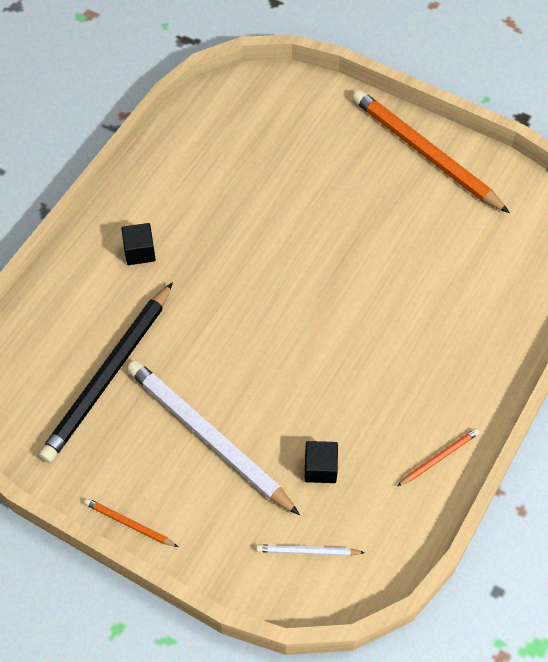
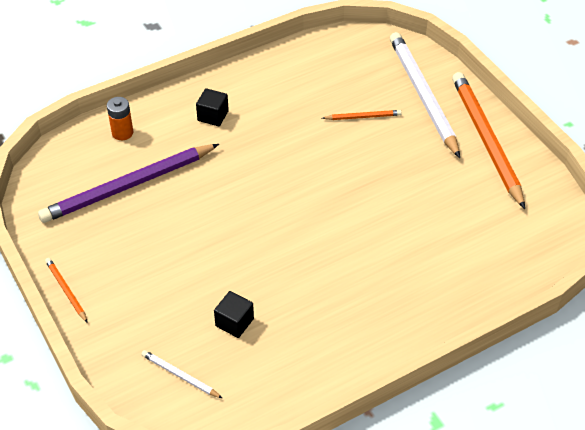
camera: 30 degrees right, 10 degrees down
(57, 317) = (122, 133): none -> orange battery
(109, 375) = (129, 186): black pencil -> purple pencil
(208, 437) = (167, 260): white pencil -> white pencil (422, 95)
(439, 458) = (334, 361): orange pencil -> orange pencil (363, 117)

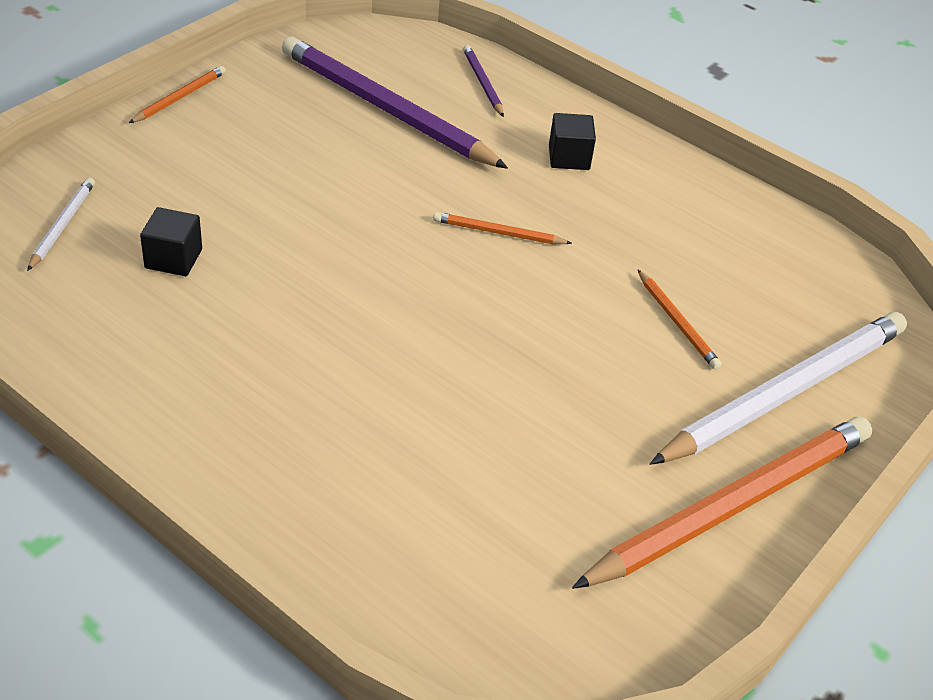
camera: 65 degrees right, 5 degrees down
(122, 133) = (482, 83): orange battery -> purple pencil
(267, 166) = (498, 233): none -> orange pencil

